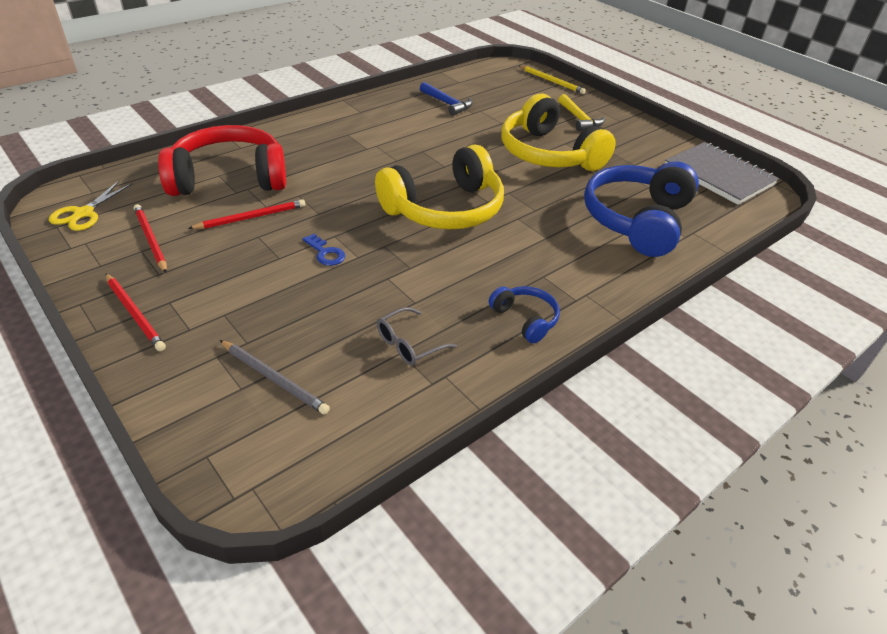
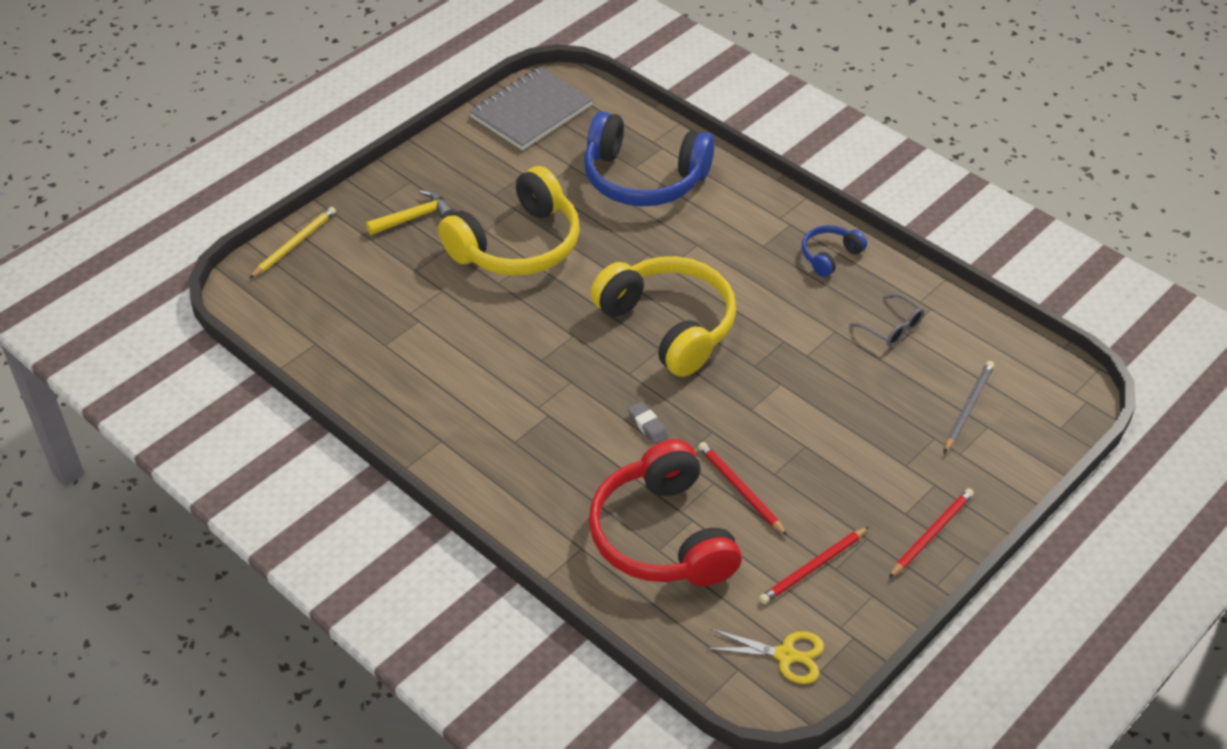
camera: 95 degrees left, 5 degrees up
(325, 253) = (784, 410): blue key -> none
(339, 185) = (647, 425): none -> grey eraser
(447, 104) = (395, 349): blue hammer -> none

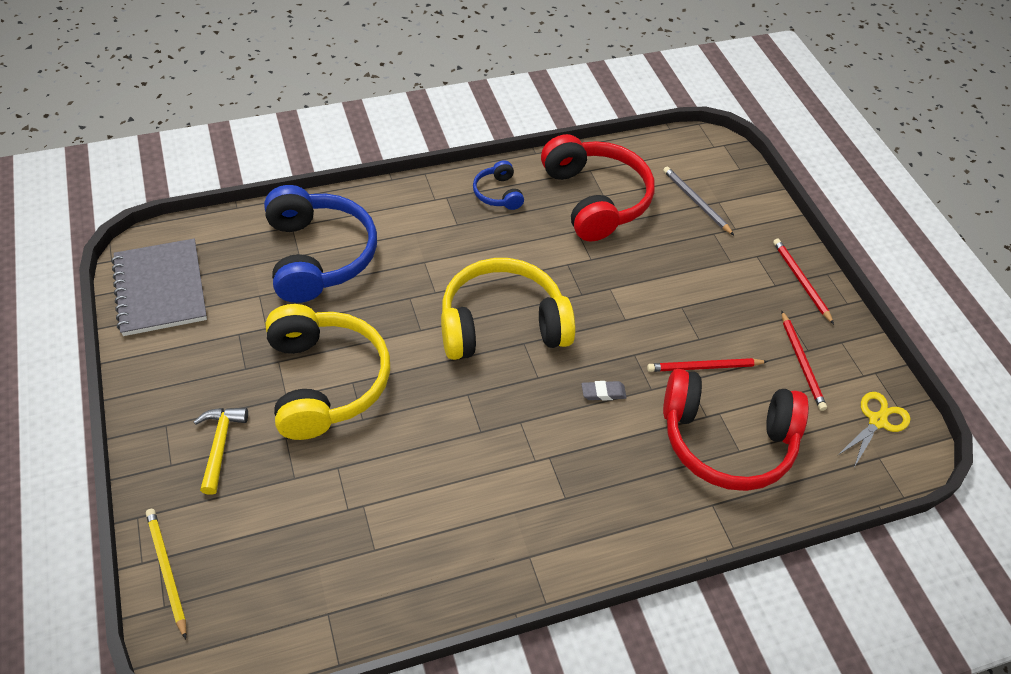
camera: 65 degrees left, 5 degrees up
(643, 178) = (318, 256): blue headphones -> blue headphones turned 60 degrees counterclockwise
(891, 327) = (595, 199): grey glasses -> red headphones

